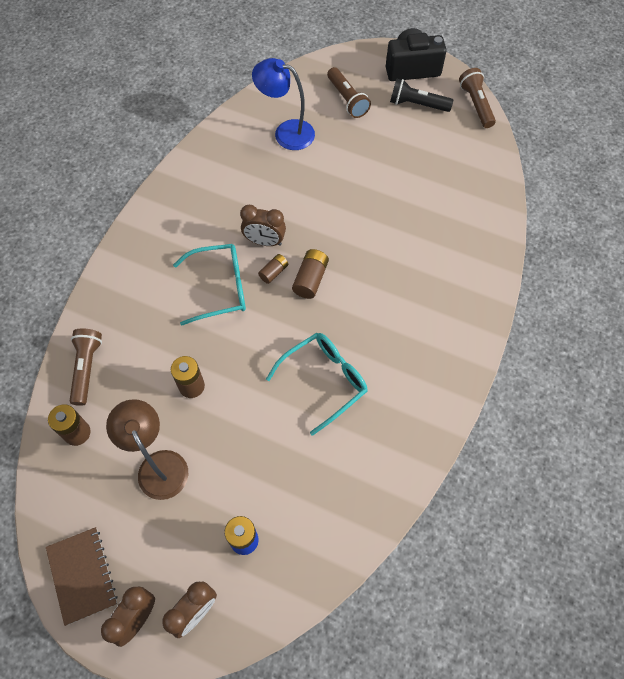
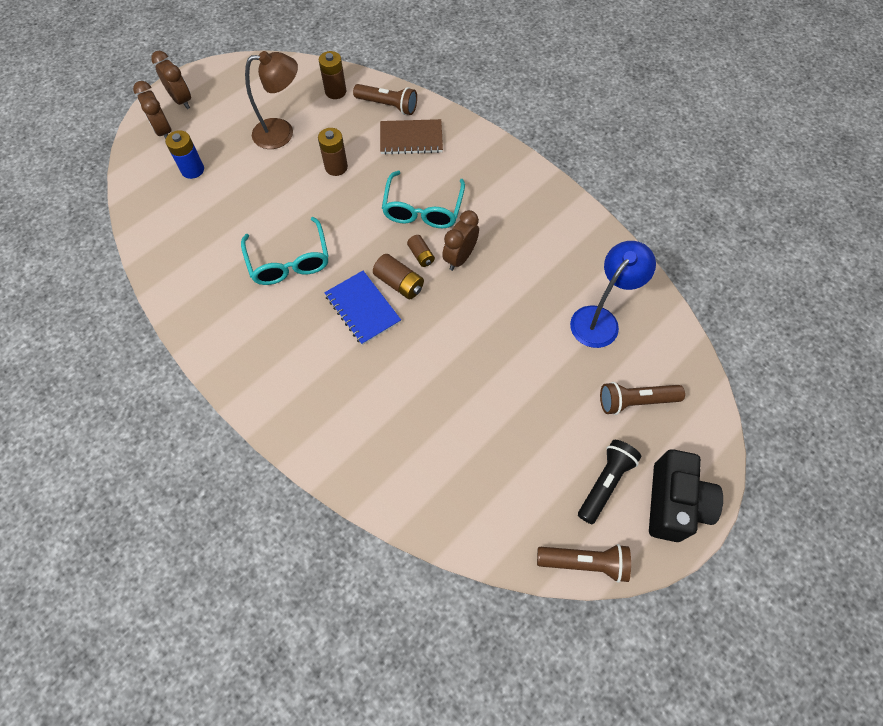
camera: 110 degrees right, 0 degrees up
(82, 575) = (228, 78): brown notebook -> brown notebook (411, 138)
(348, 298) = (362, 308): none -> blue notebook

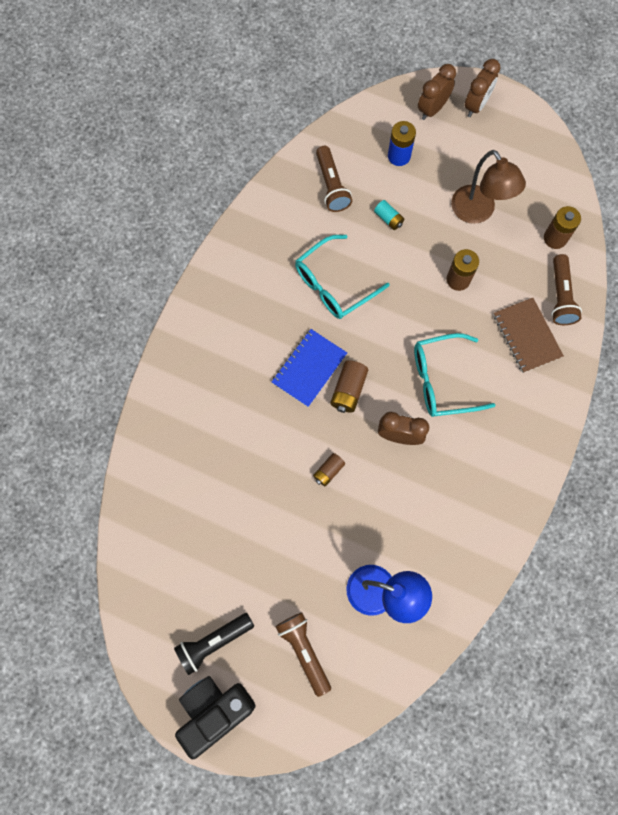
camera: 70 degrees right, 10 degrees up
(249, 198) = (388, 219): none -> turquoise battery
(421, 255) = (387, 398): brown battery -> brown battery (328, 471)
(584, 563) = (136, 642): brown flashlight -> brown flashlight (331, 186)
(605, 483) = (213, 642): black flashlight -> black flashlight turned 135 degrees clockwise
(674, 503) = (214, 710): black camera -> black camera turned 150 degrees clockwise

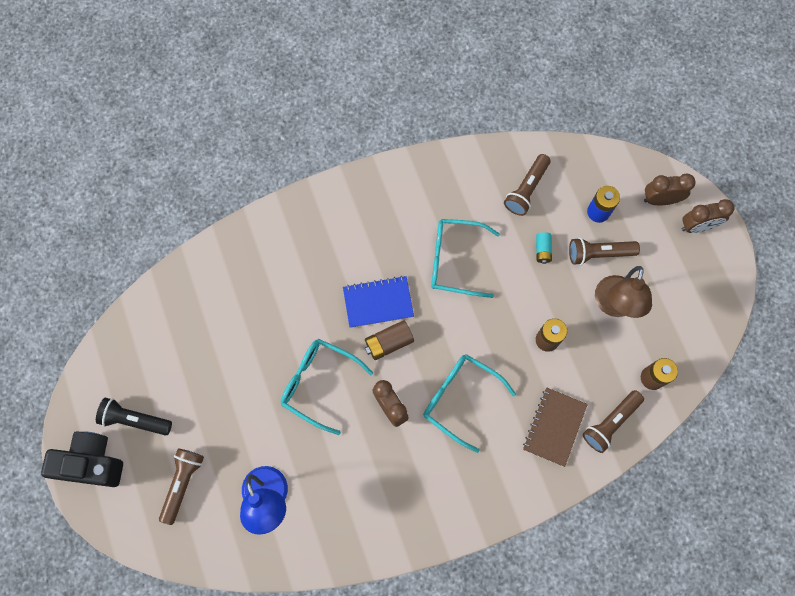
camera: 45 degrees right, 0 degrees up
(328, 471) = (319, 384): brown battery -> turquoise glasses
(430, 185) = (598, 253): none -> brown flashlight

